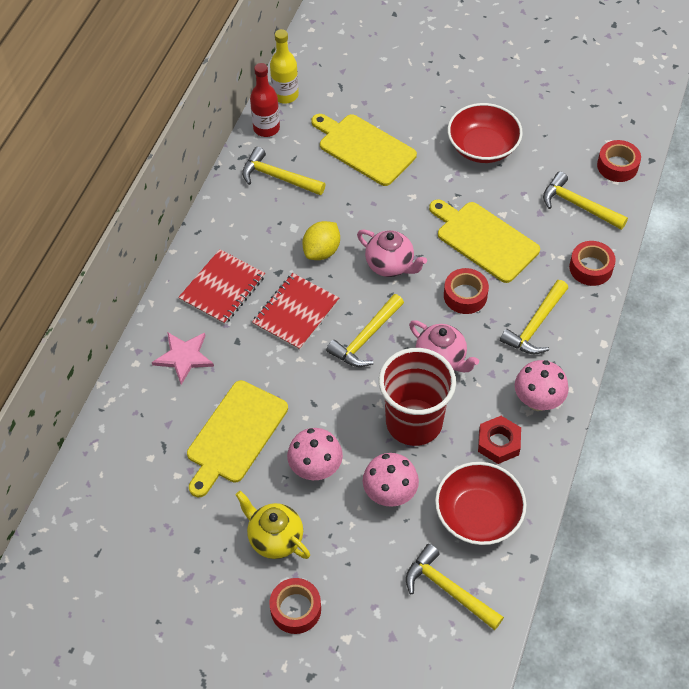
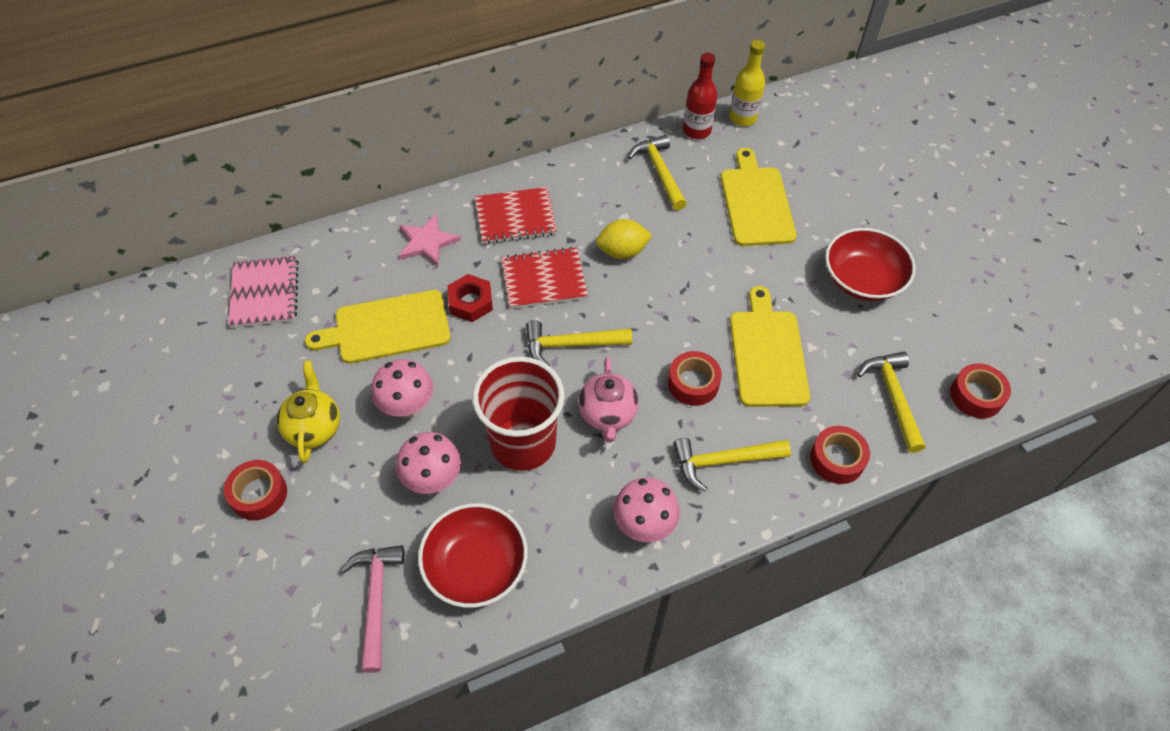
camera: 45 degrees right, 0 degrees up
(116, 492) = (264, 293): none -> pink notebook
(390, 265) = (662, 307): pink teapot -> none
(448, 590) = (376, 600): yellow hammer -> pink hammer
(498, 443) = (567, 526): red nut -> red nut (470, 302)

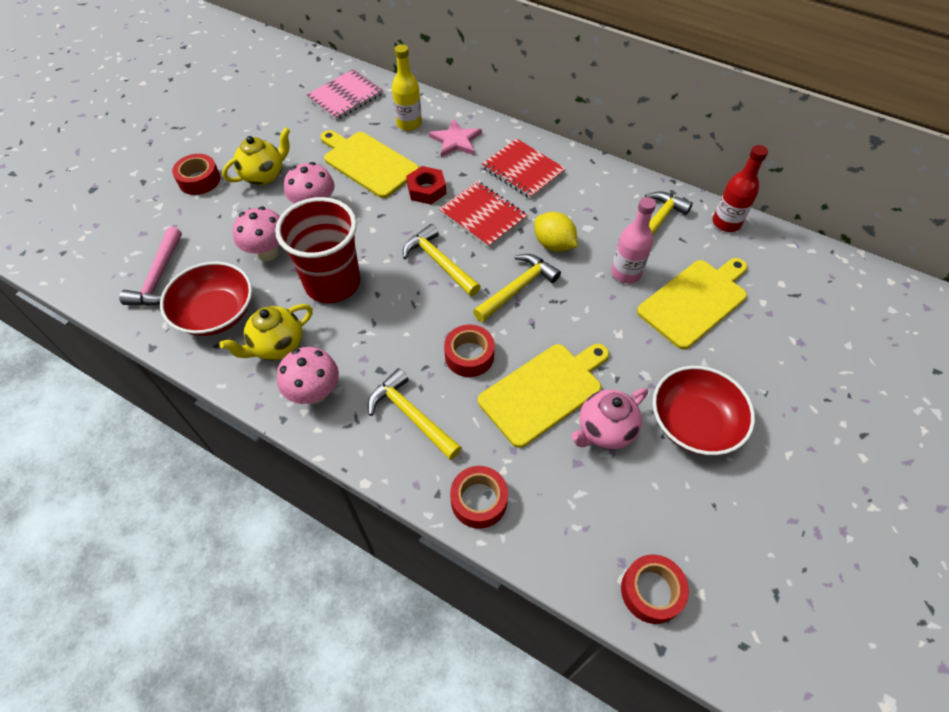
camera: 55 degrees right, 0 degrees up
(376, 600) = (159, 277): pink hammer -> pink hammer turned 135 degrees clockwise
(564, 529) = (277, 346): none -> yellow teapot
(607, 415) = (395, 318): pink teapot -> pink teapot (604, 430)
(694, 225) = (626, 273): none -> pink bottle
(743, 118) = (777, 244): yellow bottle -> yellow bottle (409, 124)
(893, 397) = (583, 514): yellow hammer -> yellow hammer (517, 288)

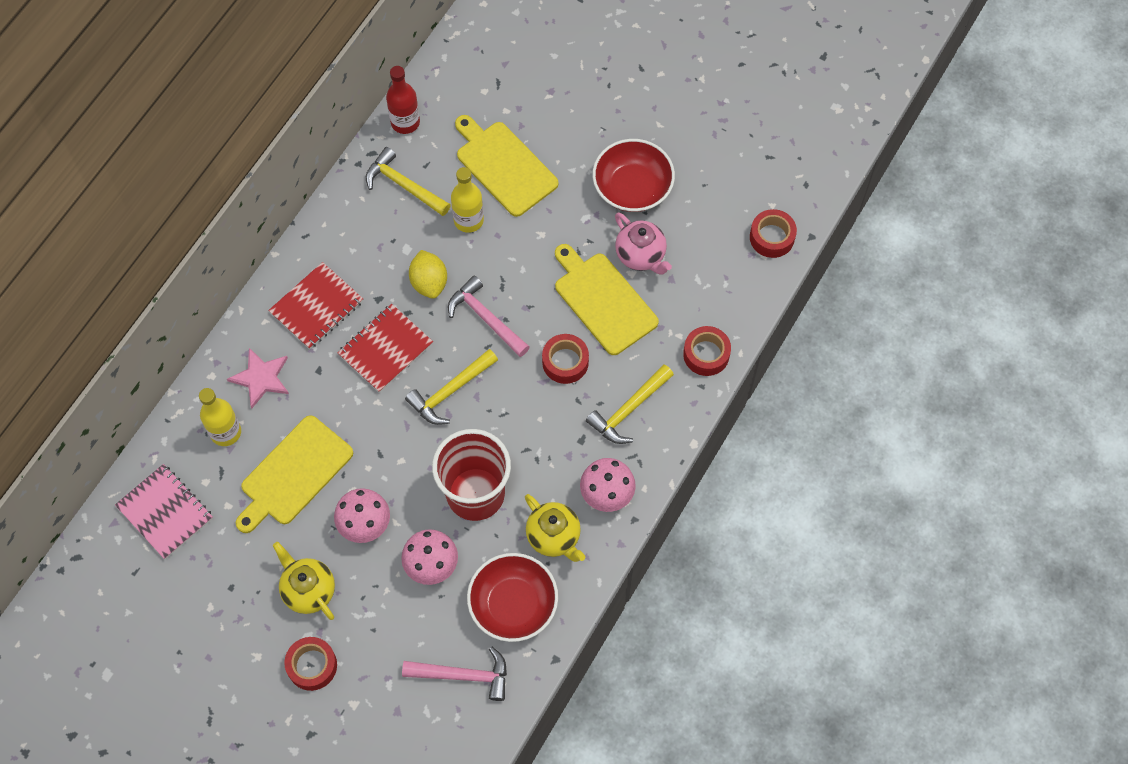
camera: 90 degrees left, 10 degrees up
(426, 190) = (342, 407): red nut -> none
(517, 288) = (486, 318): yellow hammer -> pink hammer
(553, 244) = (429, 282): yellow lemon -> yellow lemon turned 60 degrees counterclockwise
(626, 273) = (468, 220): pink bottle -> yellow bottle

